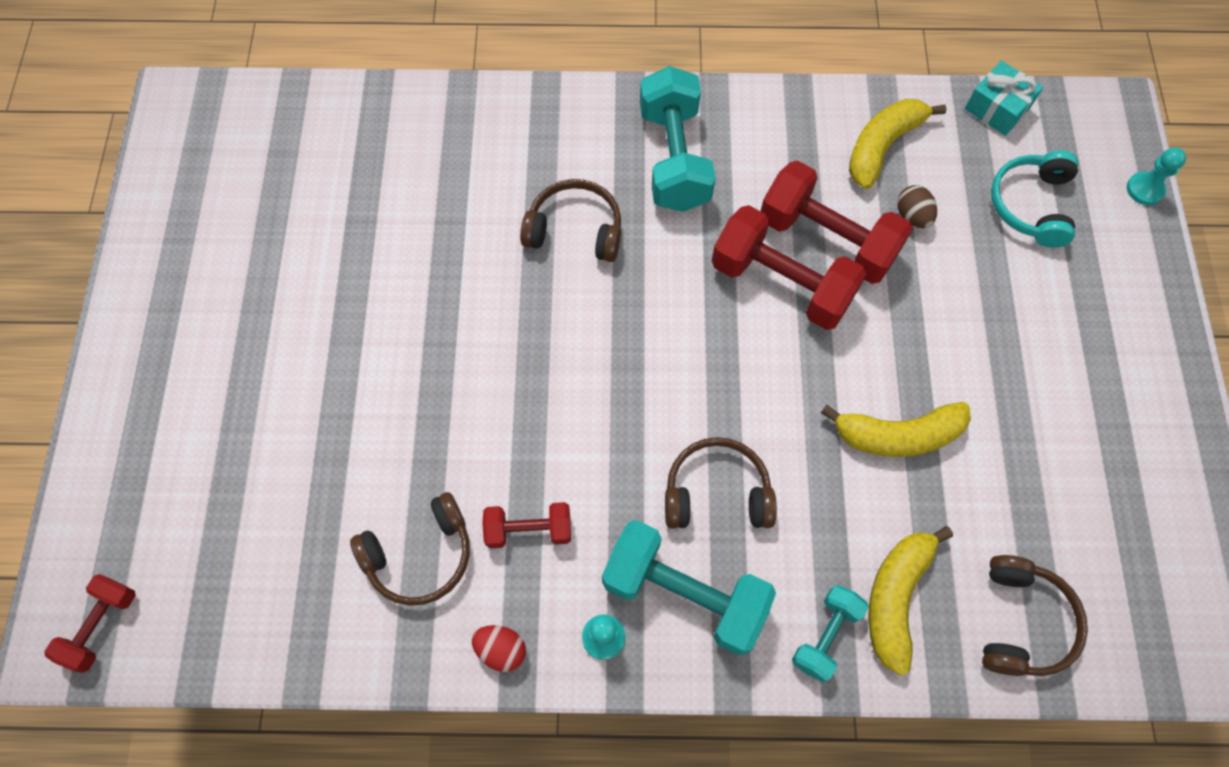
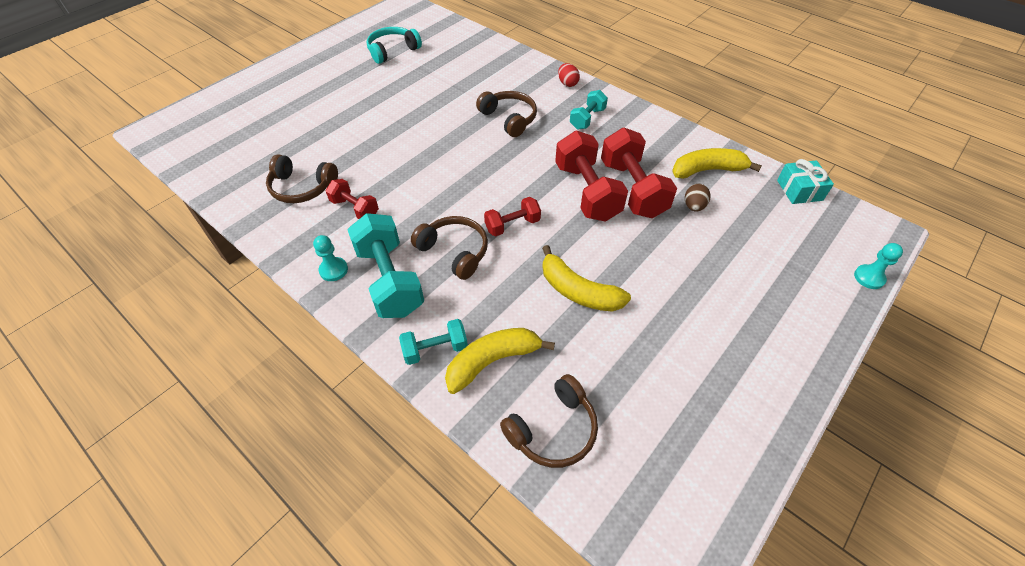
camera: 40 degrees right, 15 degrees down
(102, 626) = (171, 134): red dumbbell -> red dumbbell (512, 225)
(501, 650) = (287, 243): red egg -> red egg (567, 83)
(674, 158) = (587, 119): turquoise dumbbell -> turquoise dumbbell, size x0.55
(1031, 205) = (777, 242): turquoise headphones -> turquoise headphones (392, 51)

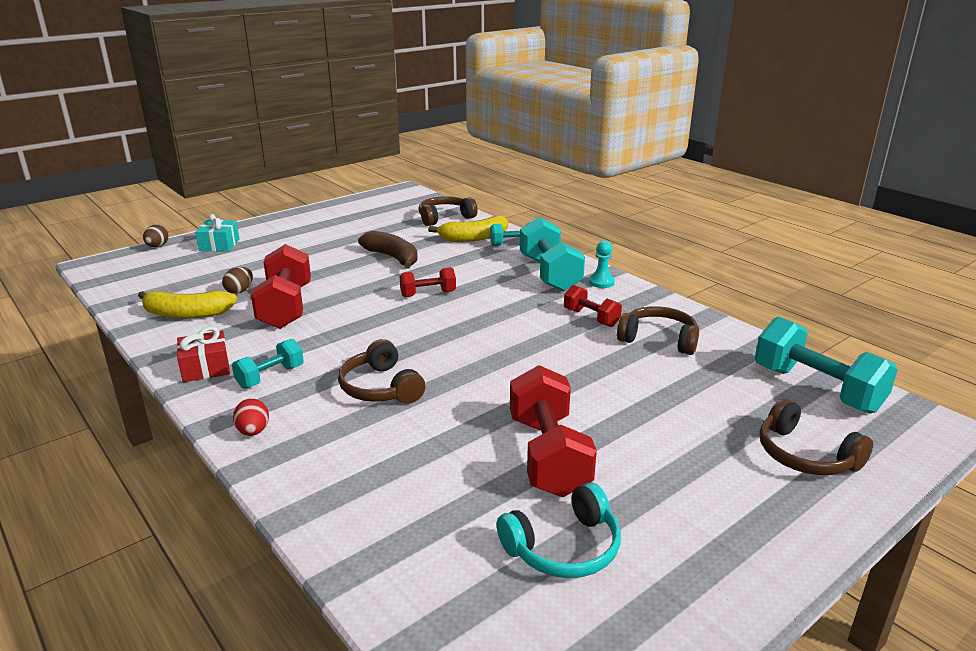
camera: 170 degrees left, 25 degrees down
(207, 151) = (816, 389): none -> turquoise dumbbell
(454, 252) = (489, 283): brown headphones -> brown headphones (805, 455)
(578, 291) = (393, 257): yellow banana -> brown banana
(587, 192) = (336, 309): red dumbbell -> red dumbbell (548, 455)
(637, 121) = (205, 368): none -> red gift
(799, 190) = (119, 292): turquoise gift -> turquoise gift (219, 245)
(869, 277) = (157, 246): turquoise pawn -> brown egg

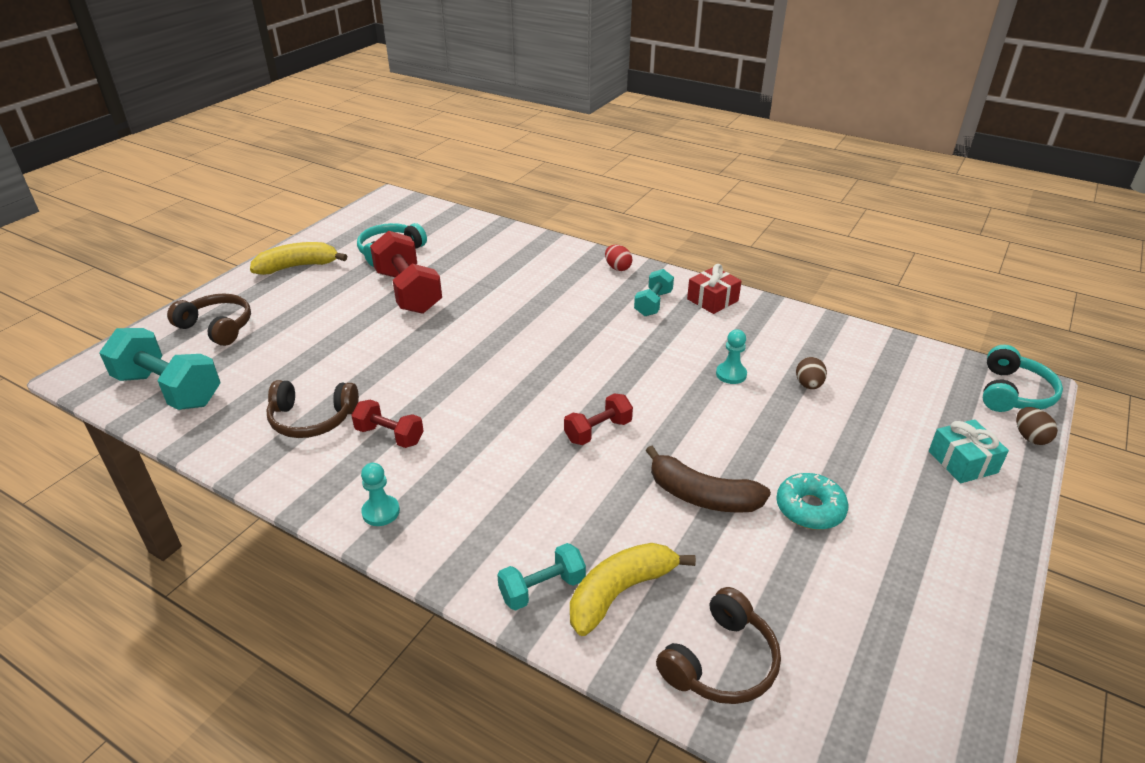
camera: 160 degrees right, 10 degrees up
(114, 263) = (1013, 393): none -> turquoise headphones
(187, 314) = (811, 344): yellow banana -> yellow banana (297, 266)
(286, 307) = (731, 374): red dumbbell -> turquoise pawn
(338, 244) = (810, 508): none -> turquoise donut
(381, 387) = (558, 313): brown headphones -> none
(549, 274) = (459, 514): turquoise dumbbell -> none

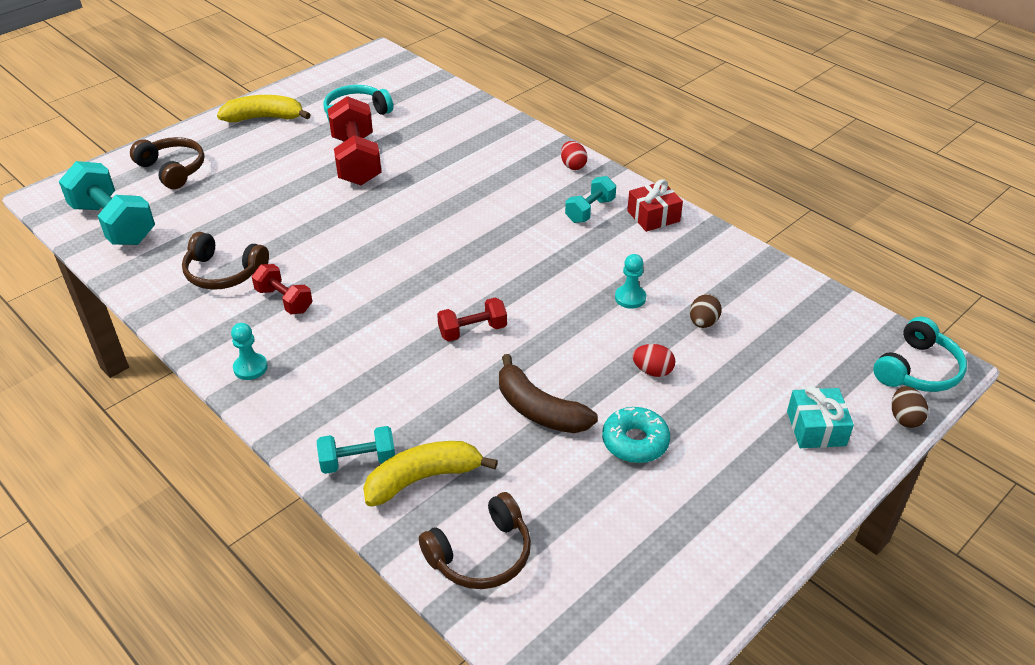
camera: 15 degrees right, 5 degrees up
(788, 437) = (652, 371): none -> red egg

